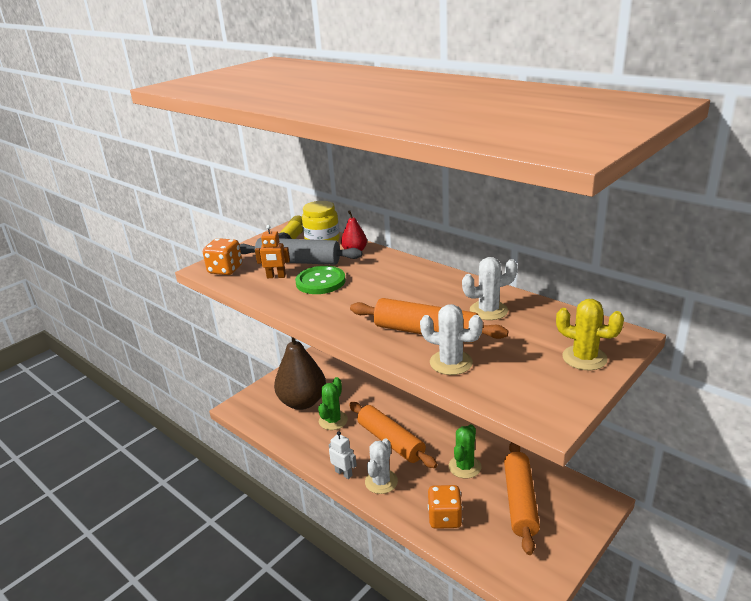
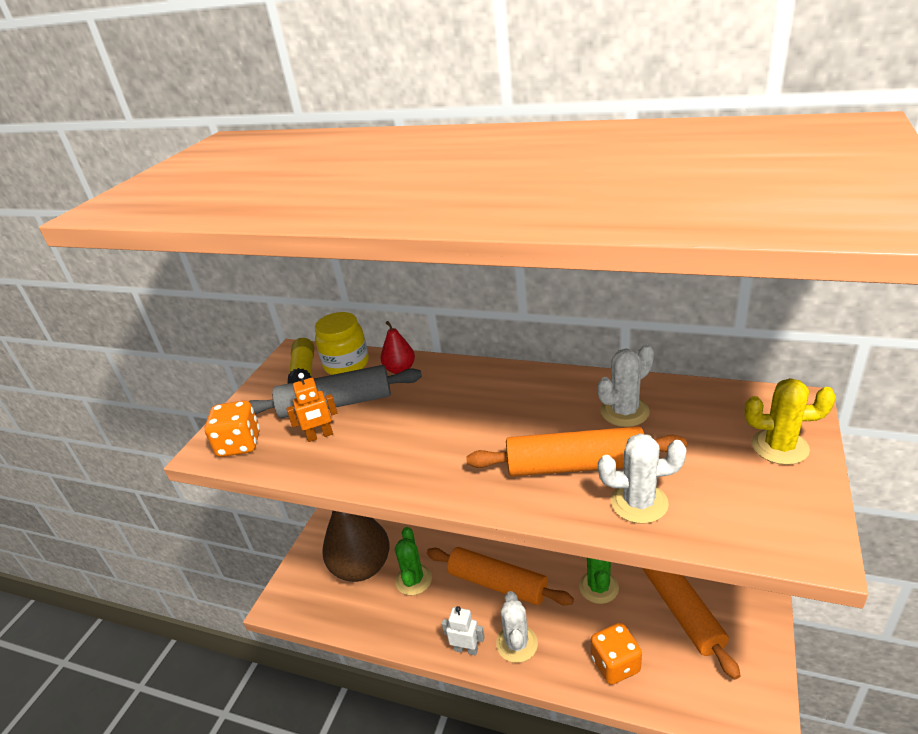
camera: 20 degrees left, 5 degrees up
(320, 282) = (387, 427): green button -> none

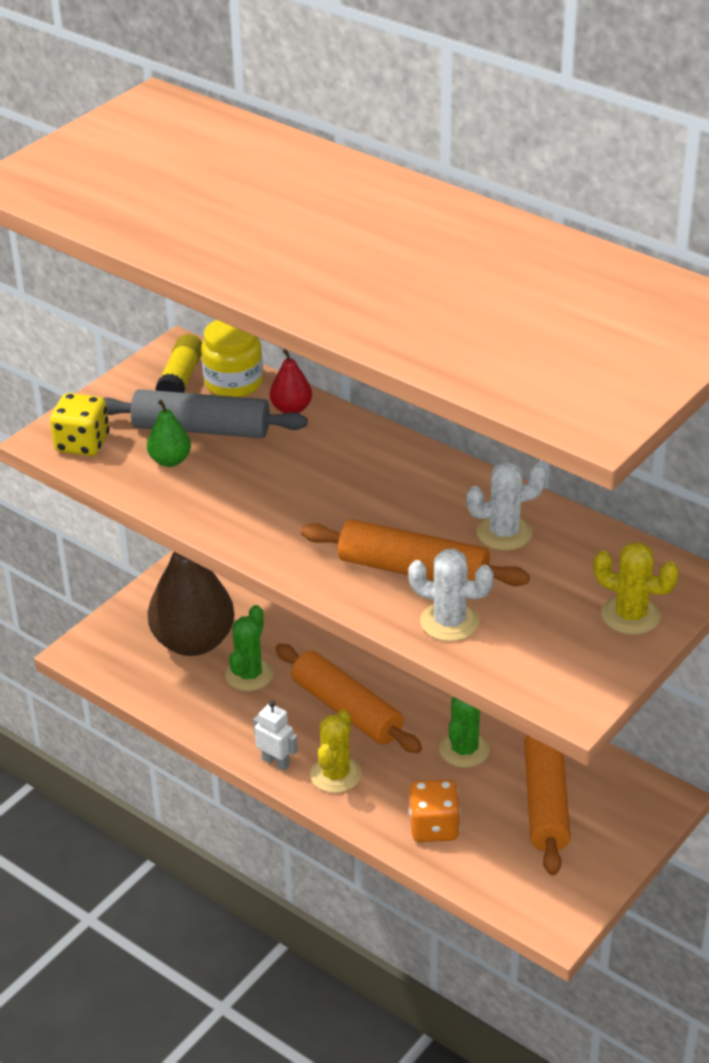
camera: 15 degrees right, 5 degrees up
(239, 444) = (82, 444): orange dice -> yellow dice
(320, 436) = (170, 460): orange robot -> green pear
(517, 644) = (335, 774): white cactus -> yellow cactus

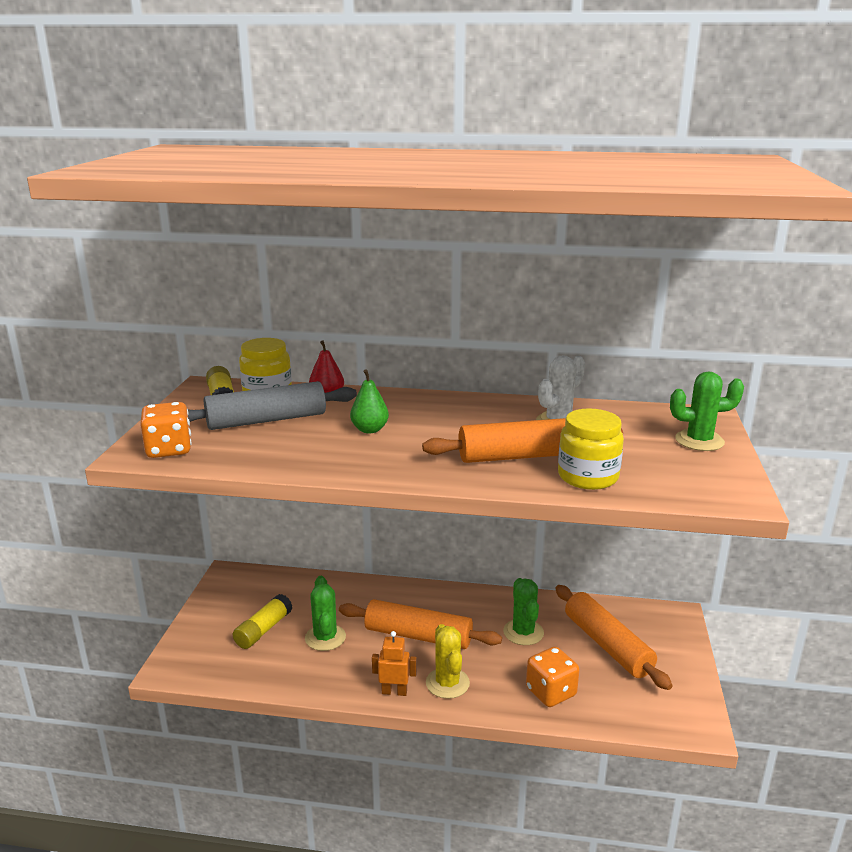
camera: 30 degrees left, 15 degrees down
(82, 444) = (169, 450): yellow dice -> orange dice
(170, 460) = (258, 442): green pear -> green pear (369, 430)
(193, 642) = (263, 630): brown pear -> yellow glue stick
(276, 762) = (394, 691): white robot -> orange robot
(449, 622) = (588, 477): white cactus -> yellow jar
(630, 615) = (699, 441): yellow cactus -> green cactus

